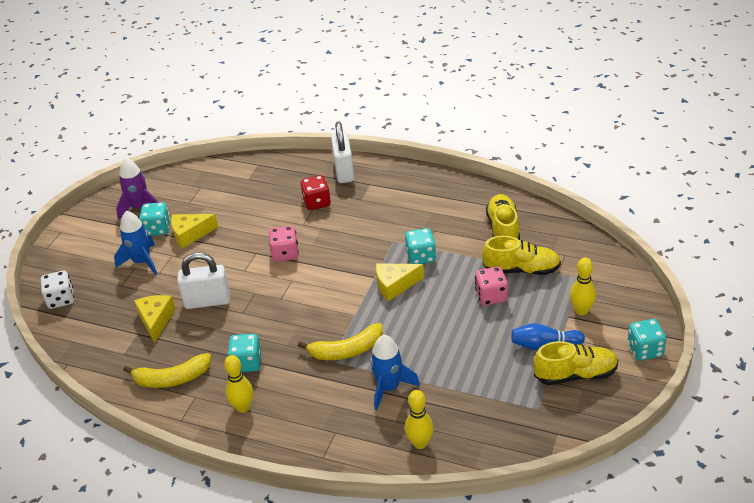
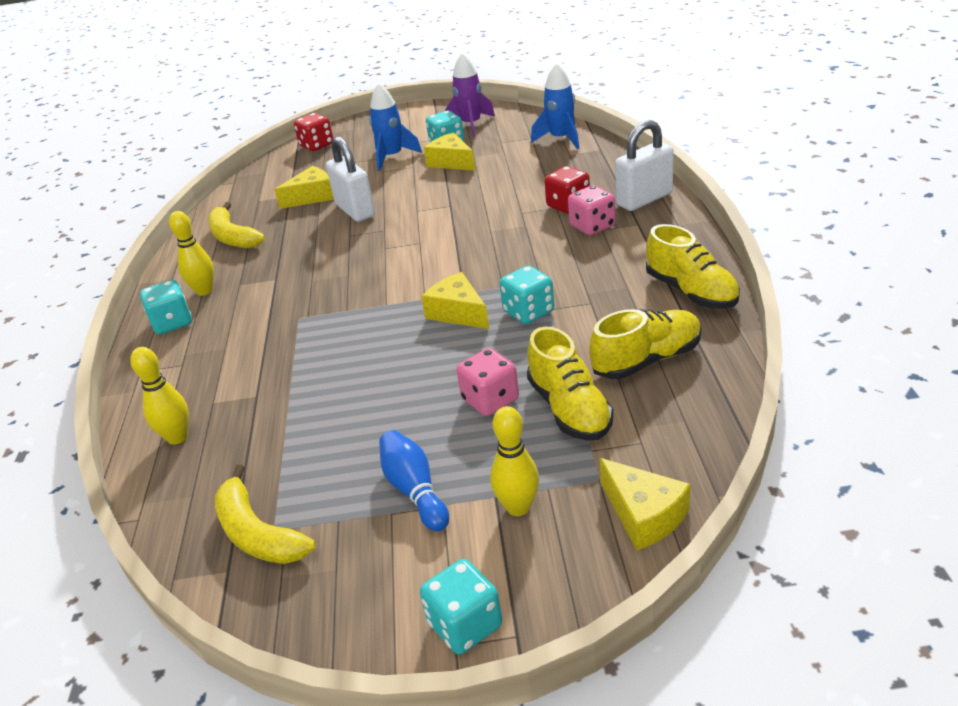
camera: 65 degrees right, 5 degrees down
(61, 299) = (317, 145): white dice -> red dice
(247, 363) = (272, 267): turquoise dice -> turquoise dice (172, 323)
(285, 254) = (461, 222): pink dice -> pink dice (592, 226)
(347, 350) = (320, 322): yellow banana -> yellow banana (258, 533)
(389, 388) = (268, 377): blue rocket -> blue rocket (561, 139)
(575, 374) = (363, 549): yellow shoe -> yellow shoe (691, 292)
(613, 271) = (644, 515): none -> yellow cheese

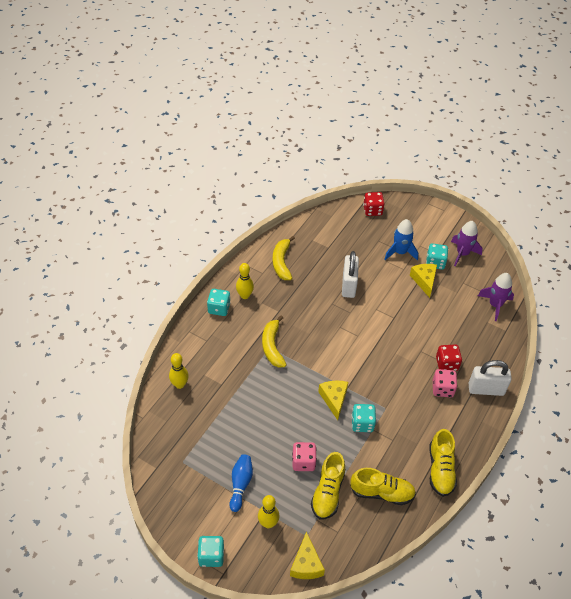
camera: 30 degrees right, 15 degrees up
(258, 533) = (176, 459): yellow banana -> yellow banana (272, 346)
(312, 196) = (338, 257): yellow cheese -> none
(561, 139) = (495, 305): blue rocket -> purple rocket

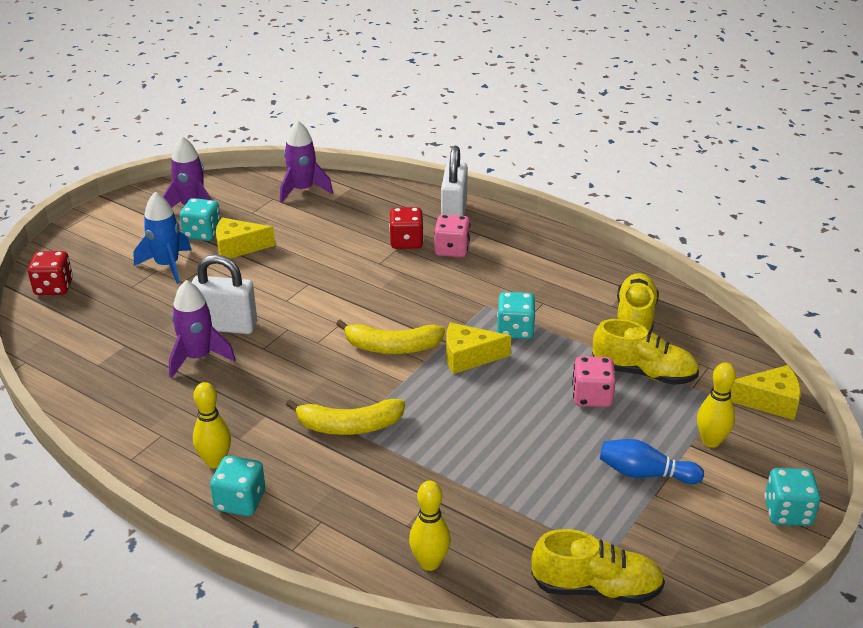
camera: 85 degrees left, 15 degrees down
(282, 262) = (143, 407): yellow banana -> yellow banana (392, 347)
(321, 278) = (198, 357): none -> purple rocket
(440, 469) = (589, 264): yellow shoe -> yellow shoe (596, 588)

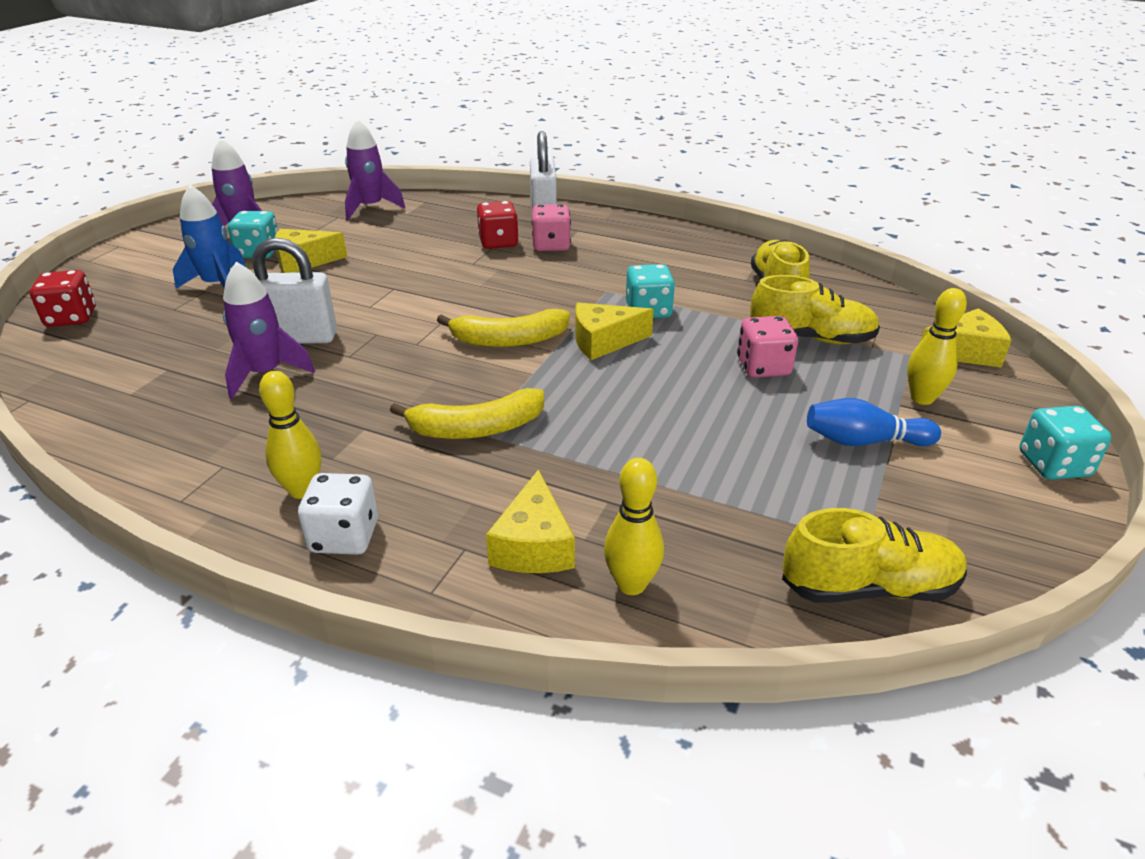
camera: 10 degrees left, 0 degrees up
(240, 501) = (344, 536): turquoise dice -> white dice
(369, 525) = (534, 545): none -> yellow cheese

